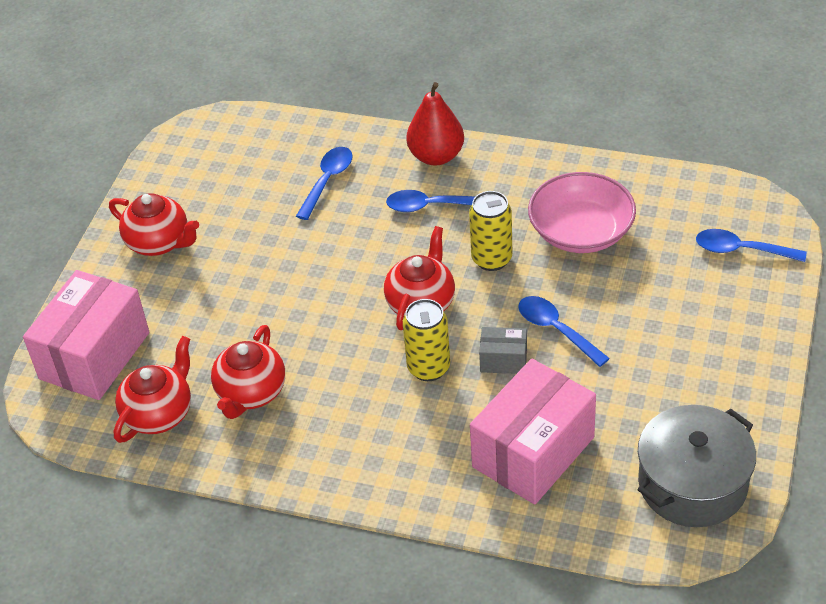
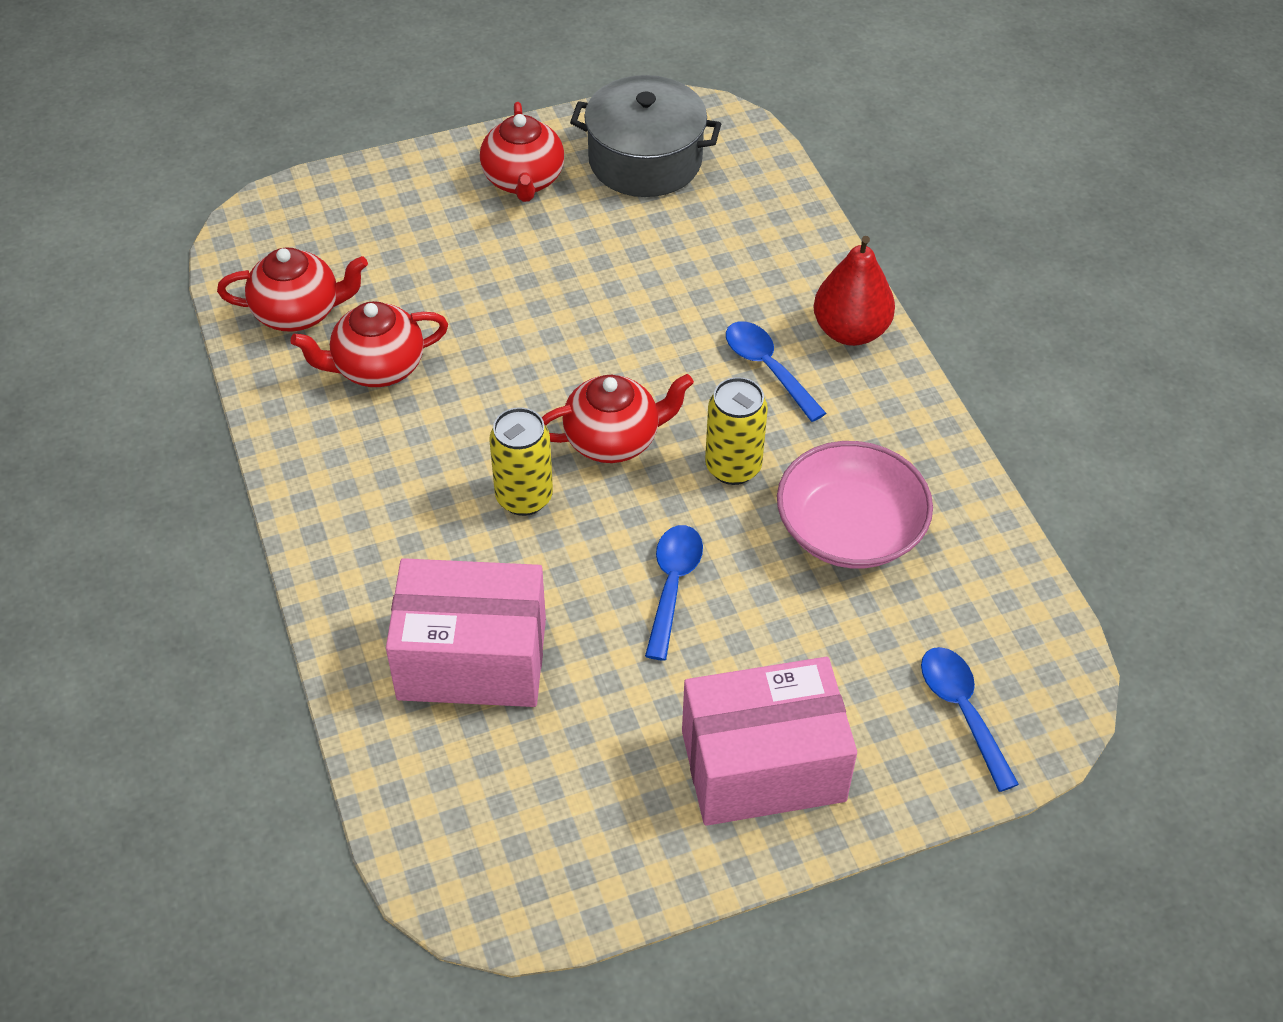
camera: 50 degrees right, 5 degrees up
(95, 356) = (337, 221): pink box -> pink box (763, 766)
(327, 181) = (726, 260): blue spoon -> none
(503, 360) = (587, 559): grey box -> none
(692, 484) = (535, 845): grey pot -> grey pot (645, 160)

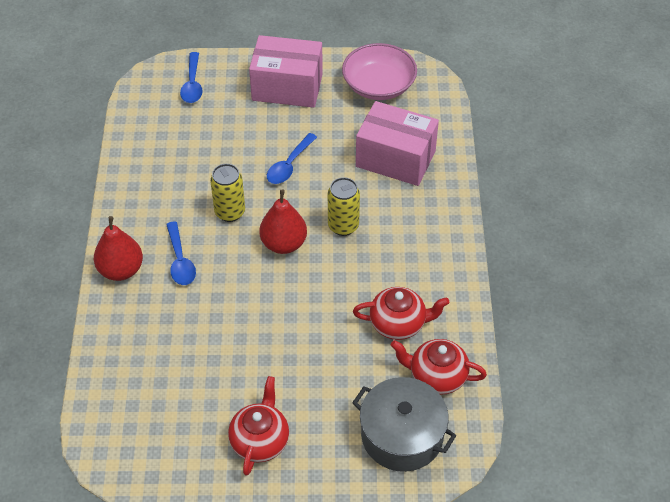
camera: 160 degrees left, 0 degrees up
(613, 439) = (283, 244): red teapot -> red pear
(645, 160) = (171, 433): grey pot -> grey pot (402, 435)
(850, 529) = (191, 167): pink bowl -> pink bowl (378, 85)

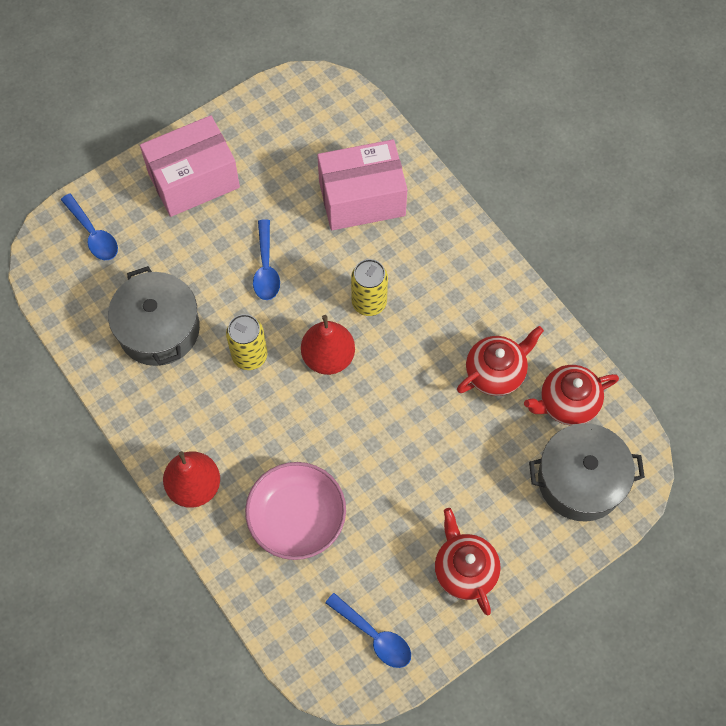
camera: 35 degrees left, 15 degrees up
(180, 260) = (244, 439): blue spoon -> blue spoon (374, 636)
(184, 162) = (158, 329): none -> grey pot
(378, 85) = (283, 124): pink bowl -> pink bowl (297, 518)

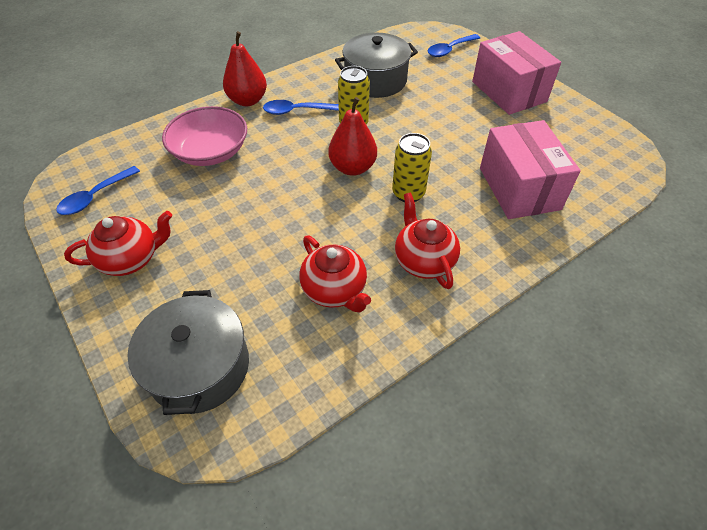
camera: 90 degrees right, 15 degrees down
(266, 268) = (435, 131): blue spoon -> blue spoon (296, 111)
(567, 403) = (295, 358): red teapot -> red teapot (423, 261)

